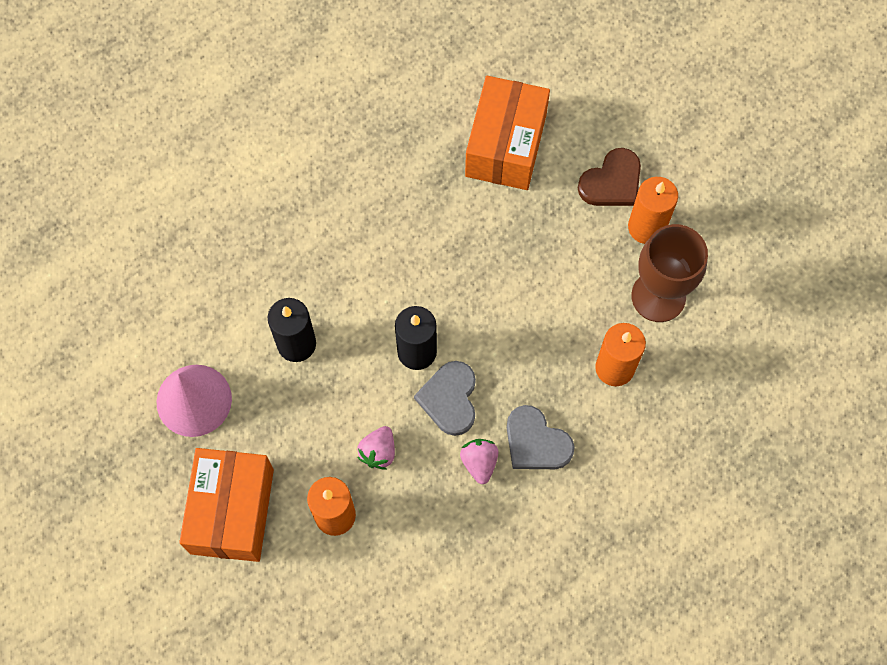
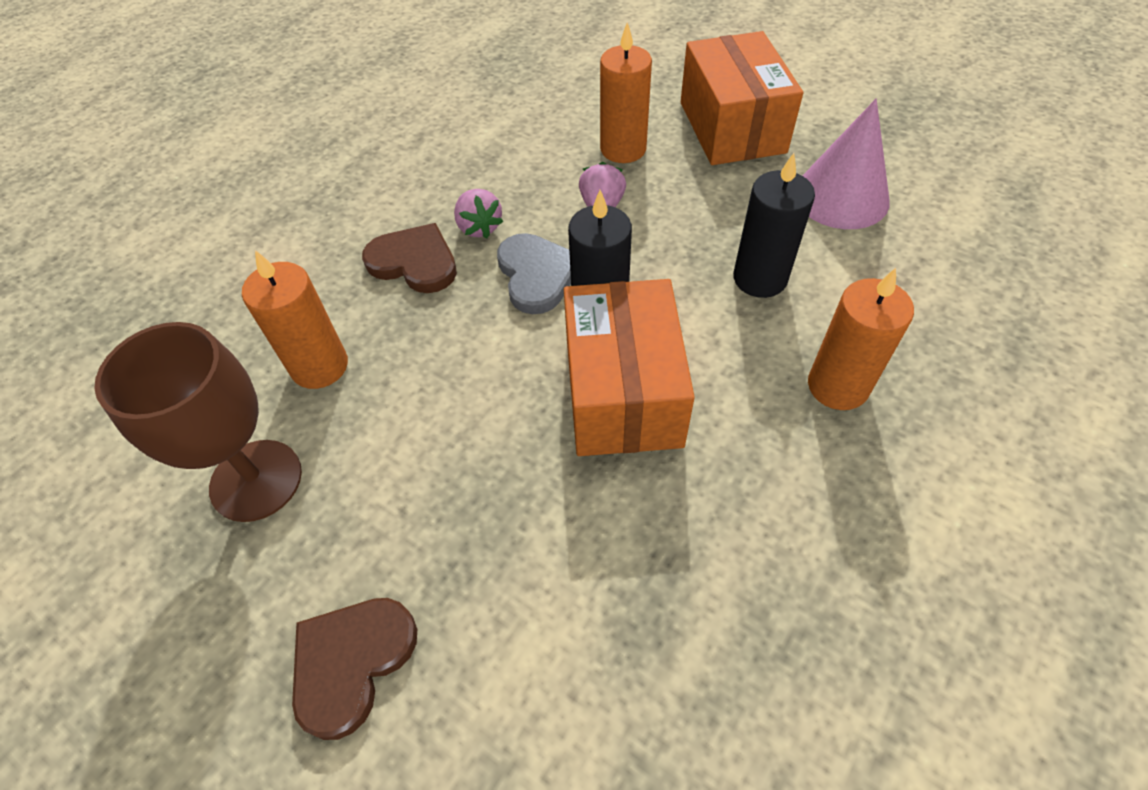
camera: 165 degrees right, 15 degrees down
(505, 145) = (574, 674): orange box -> orange box (622, 392)
(536, 442) = (414, 262): grey heart -> brown heart
(646, 227) = (279, 591): orange candle -> orange candle (837, 386)

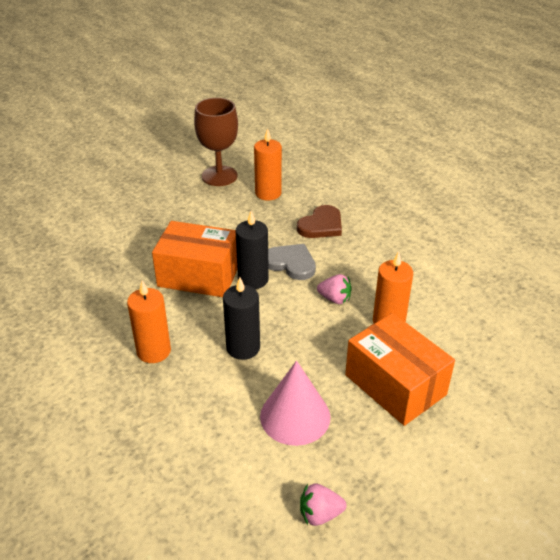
camera: 105 degrees right, 15 degrees down
(351, 662) = (133, 191): brown heart -> none
(479, 227) = (338, 250): pink strawberry -> pink strawberry (320, 514)
(537, 275) = (291, 263): grey heart -> grey heart turned 150 degrees counterclockwise
(732, 127) = (395, 385): orange box -> orange box turned 45 degrees clockwise

